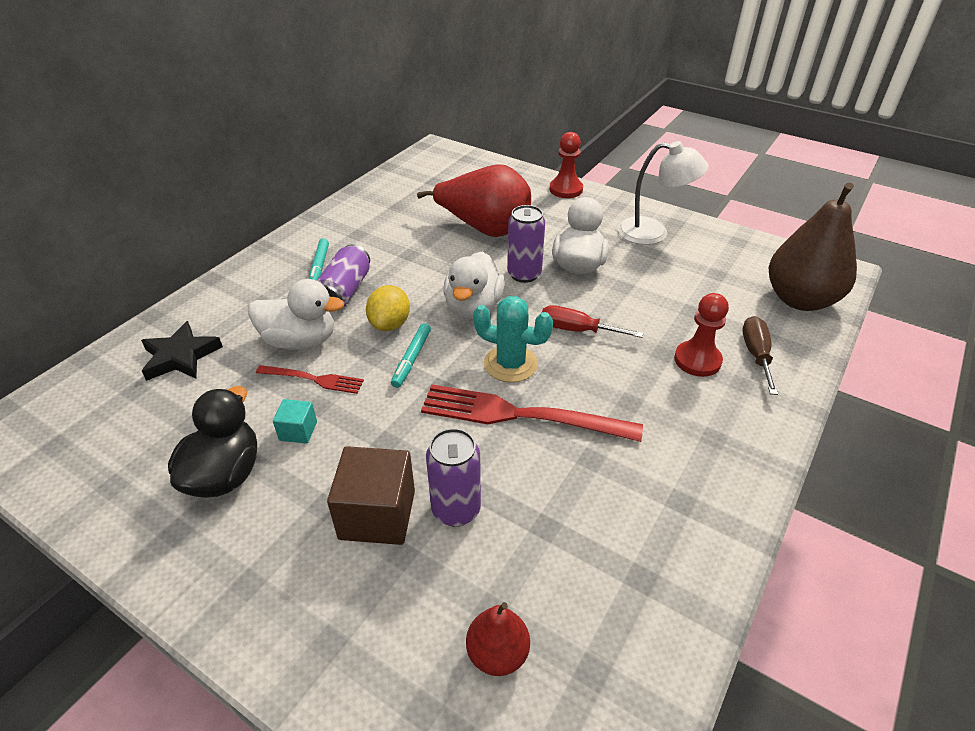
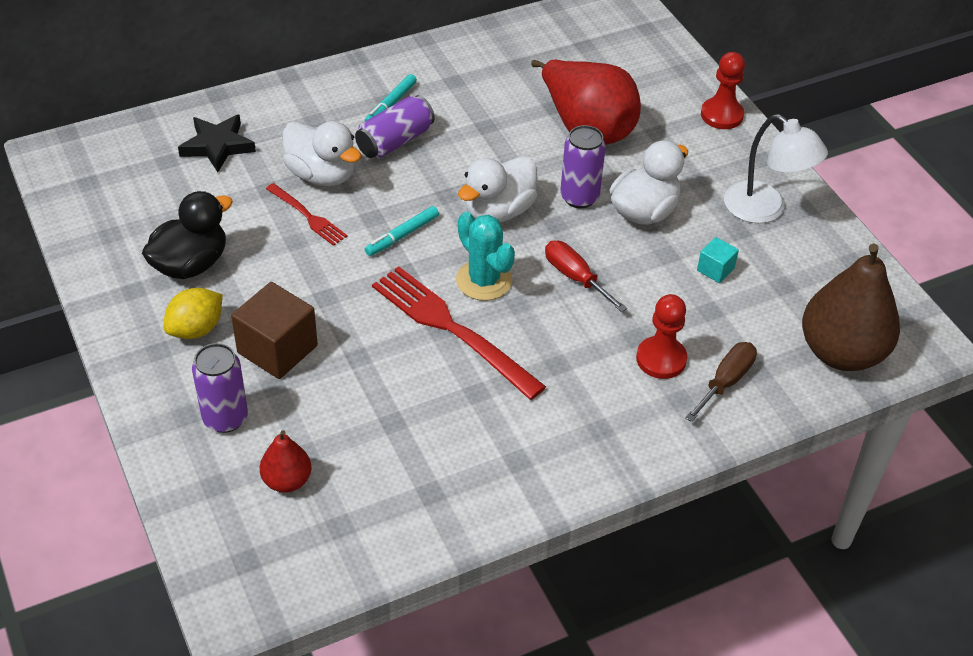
camera: 30 degrees right, 5 degrees up
(298, 431) = (265, 255): turquoise cube -> turquoise cube (715, 269)
(390, 324) = (409, 193): yellow lemon -> yellow lemon (196, 329)
(456, 509) = (337, 375): purple can -> purple can (225, 418)

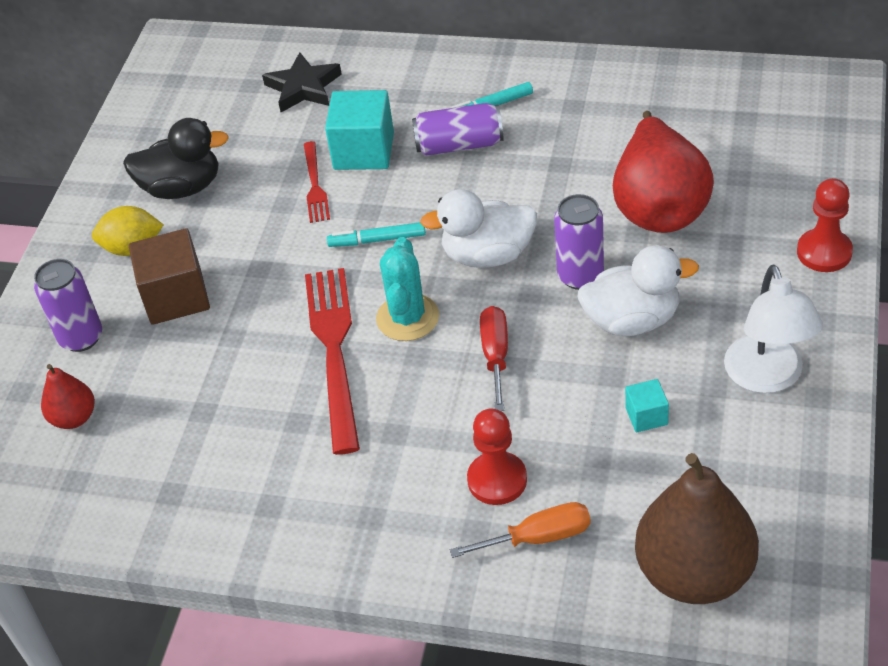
camera: 45 degrees right, 0 degrees up
(322, 175) = (364, 151): white duck -> turquoise cube
(726, 382) = (538, 537): brown screwdriver -> orange screwdriver

